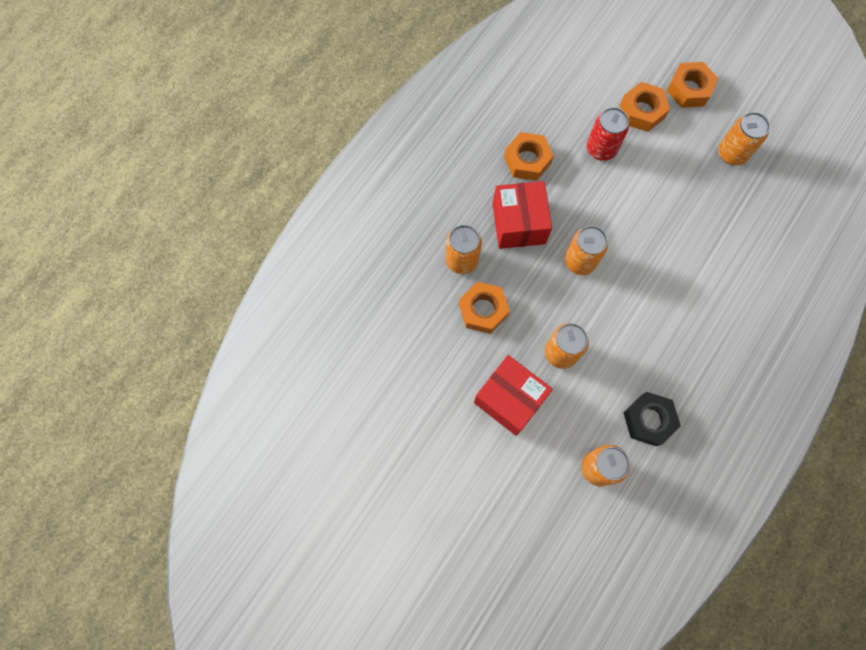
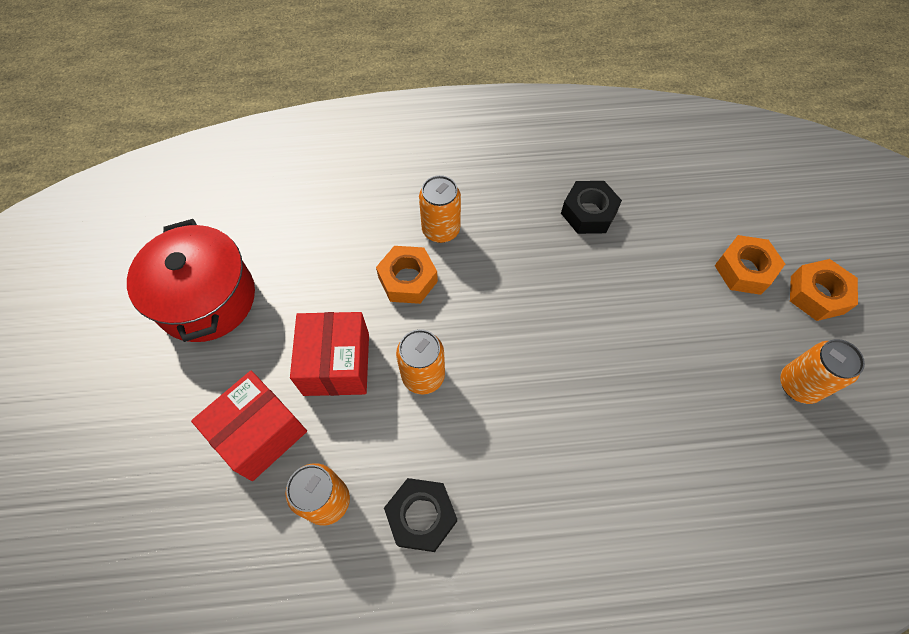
camera: 50 degrees right, 10 degrees down
(387, 451) = (207, 299): none -> red pot
(519, 223) = (520, 249): red box -> red box (260, 433)
(527, 160) = (588, 213): orange nut -> black nut
(580, 261) = (534, 325): orange can -> none
(601, 149) = (666, 263): red can -> none

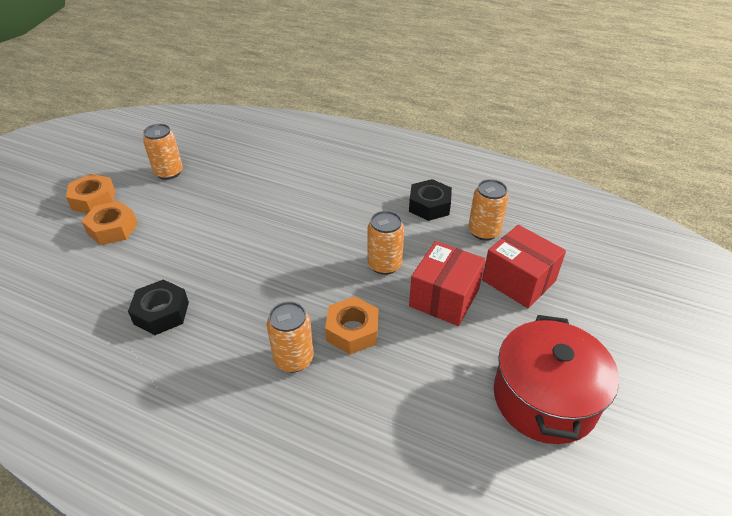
camera: 150 degrees left, 20 degrees down
(260, 433) = (518, 280): red box -> red box turned 60 degrees clockwise

